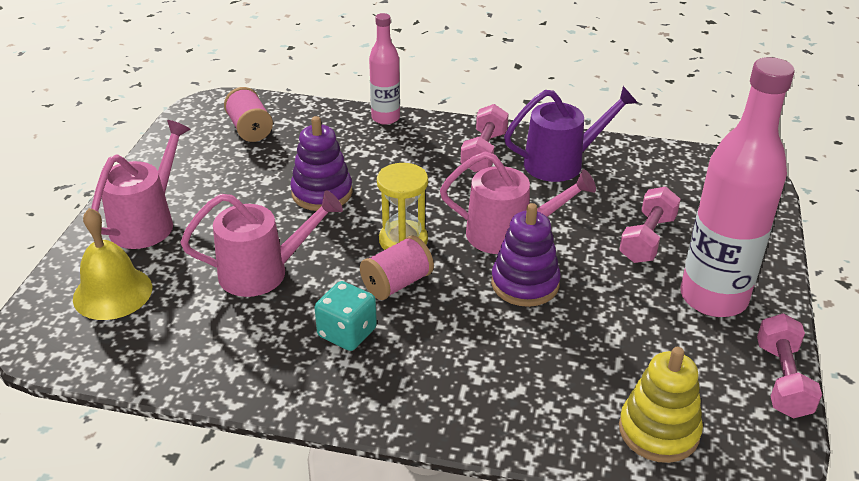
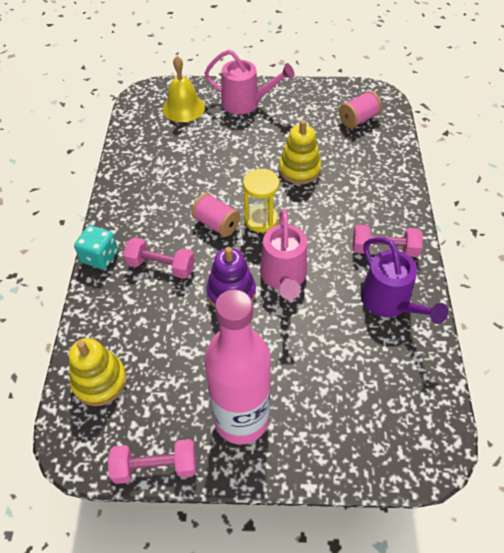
camera: 80 degrees right, 15 degrees up
(263, 272) = (213, 161): pink watering can -> none
(322, 193) = (299, 169): purple stacking toy -> yellow stacking toy
(347, 333) = (167, 209): turquoise dice -> turquoise dice (100, 257)
(385, 118) = (404, 184): pink bottle -> none
(647, 239) = (304, 369): pink dumbbell -> pink dumbbell (161, 266)

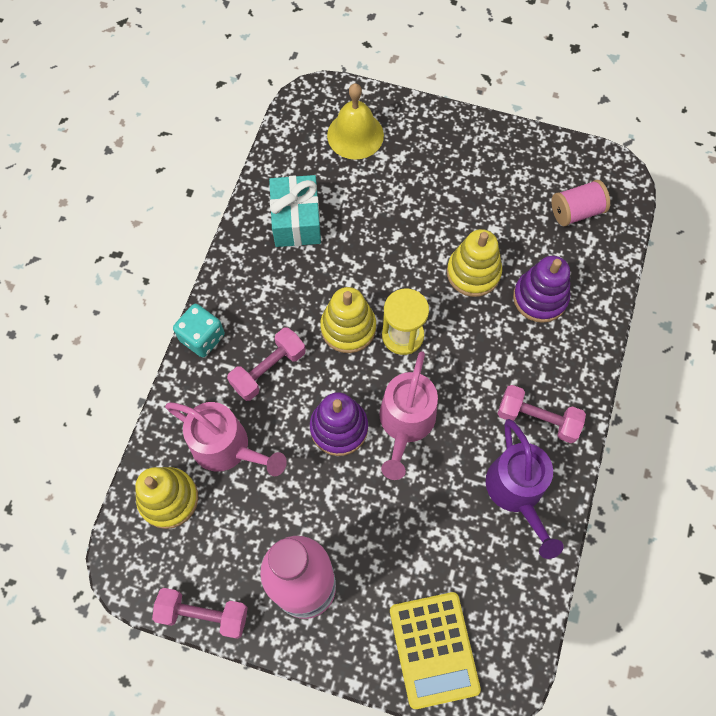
camera: 15 degrees right, 15 degrees up
(155, 166) = (296, 221): none -> turquoise gift
(161, 266) = (268, 369): pink dumbbell -> pink dumbbell turned 75 degrees counterclockwise
(216, 224) = (348, 328): pink spool -> yellow stacking toy
(246, 103) = (438, 147): pink watering can -> pink watering can (227, 448)
(354, 174) = (540, 298): none -> purple stacking toy
(368, 438) = (434, 649): none -> yellow calculator

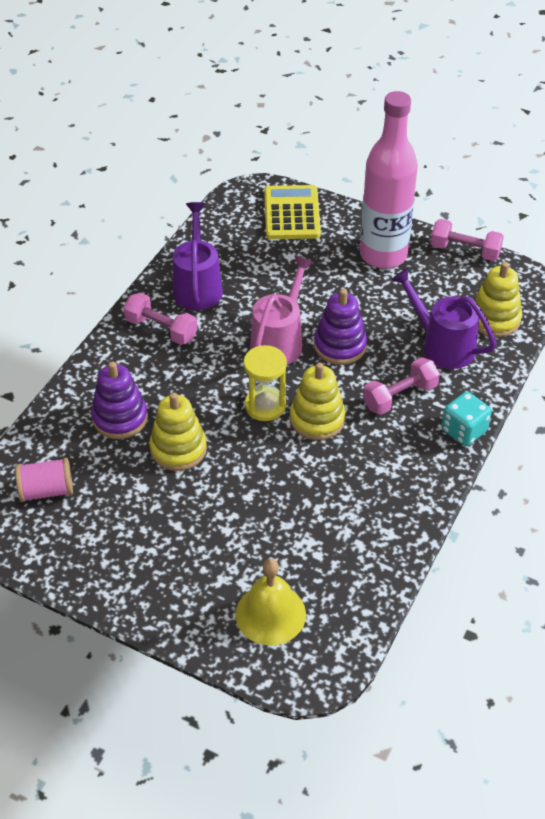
camera: 170 degrees left, 20 degrees down
(227, 448) = (442, 345): pink watering can -> purple watering can
(296, 221) = (356, 525): turquoise gift -> none

